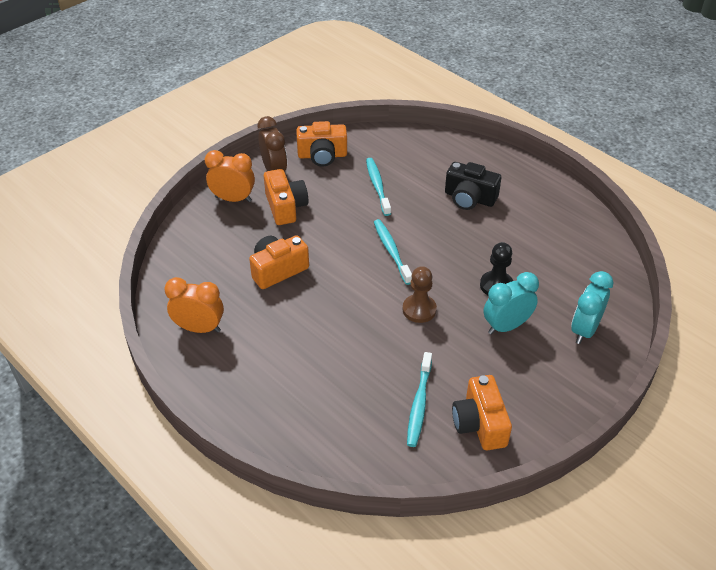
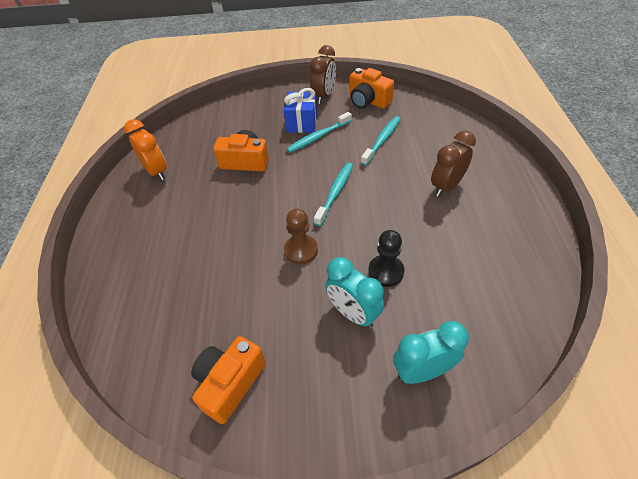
camera: 45 degrees right, 5 degrees up
(233, 199) = (277, 102): orange clock -> none
(285, 207) = (302, 123): orange camera -> blue gift
(419, 404) = (209, 326): turquoise toothbrush -> turquoise toothbrush (318, 137)
(469, 198) = (446, 186): black camera -> brown clock
(506, 326) = (353, 313): turquoise clock -> turquoise clock turned 150 degrees counterclockwise

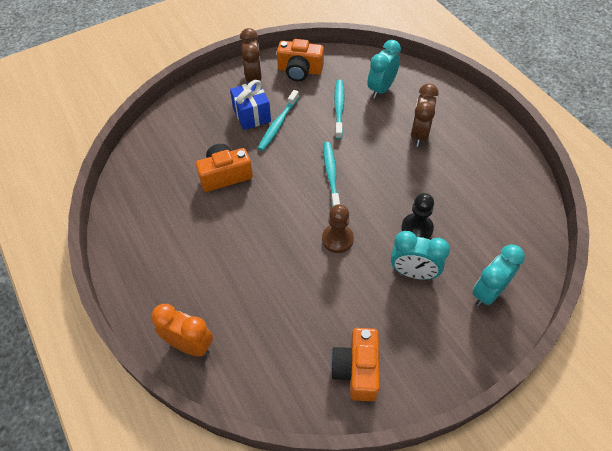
camera: 30 degrees left, 5 degrees up
(157, 171) = (140, 219): orange clock -> orange clock (190, 345)
(433, 136) = (381, 89): none -> turquoise clock

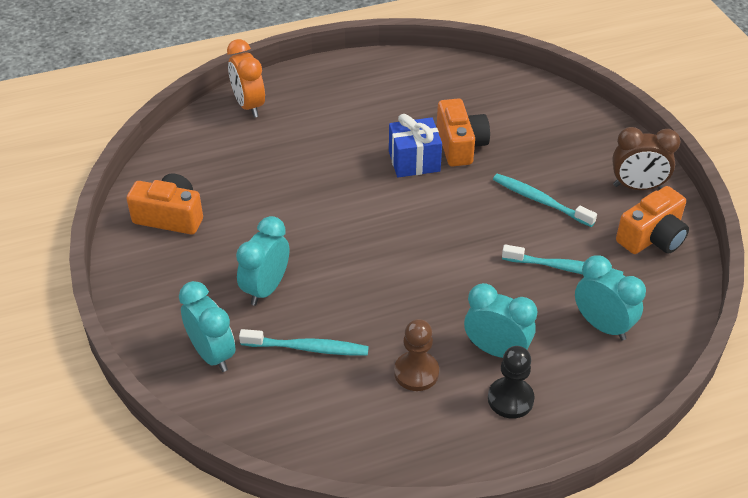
camera: 100 degrees right, 10 degrees down
(190, 345) = (249, 105): orange clock -> orange clock turned 120 degrees clockwise
(252, 115) = (562, 178): blue gift -> blue gift (414, 161)
(300, 70) = (652, 237): orange camera -> orange camera turned 150 degrees counterclockwise
(331, 175) = (438, 239): turquoise toothbrush -> turquoise toothbrush (307, 348)
(337, 239) = (336, 229): brown pawn -> brown pawn (416, 372)
(417, 228) = (329, 307): black pawn -> black pawn (510, 399)
(419, 134) = (496, 350): brown clock -> turquoise clock

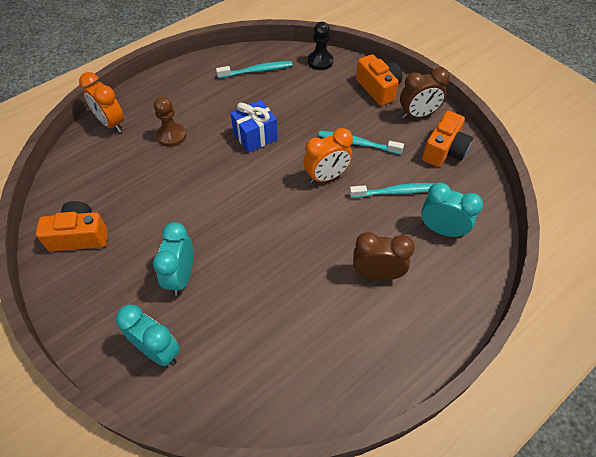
camera: 20 degrees left, 10 degrees up
(307, 348) = (234, 319): turquoise toothbrush -> turquoise toothbrush (257, 71)
(416, 372) = (326, 313): brown pawn -> brown pawn (171, 136)
(460, 145) = (284, 115): orange camera -> orange camera (378, 89)
(483, 228) = (326, 176): none -> orange clock
(496, 350) = (377, 274): turquoise clock -> brown clock
(510, 399) = (404, 312): black pawn -> black pawn (320, 61)

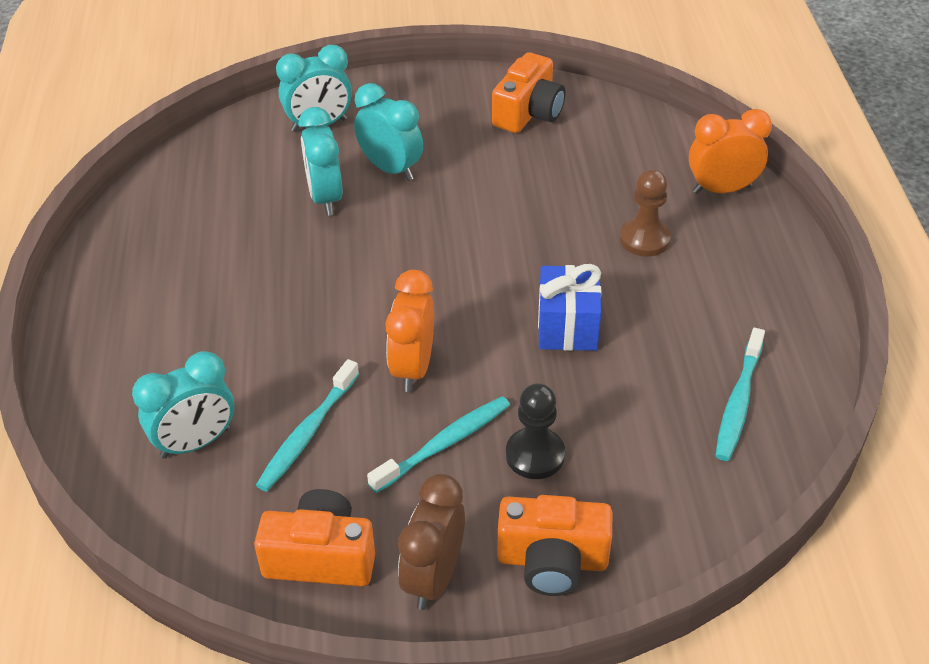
camera: 125 degrees right, 10 degrees down
(232, 294) = (325, 198): none -> turquoise clock
(320, 61) = (703, 512): black pawn -> black pawn (535, 455)
(377, 274) = (212, 332): brown clock -> none
(444, 150) = (321, 557): orange camera -> orange camera turned 120 degrees clockwise

